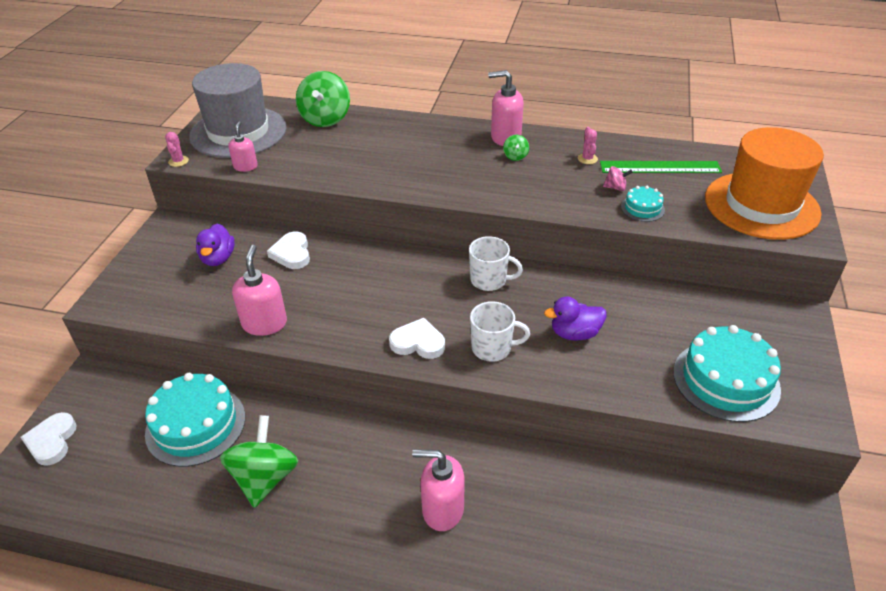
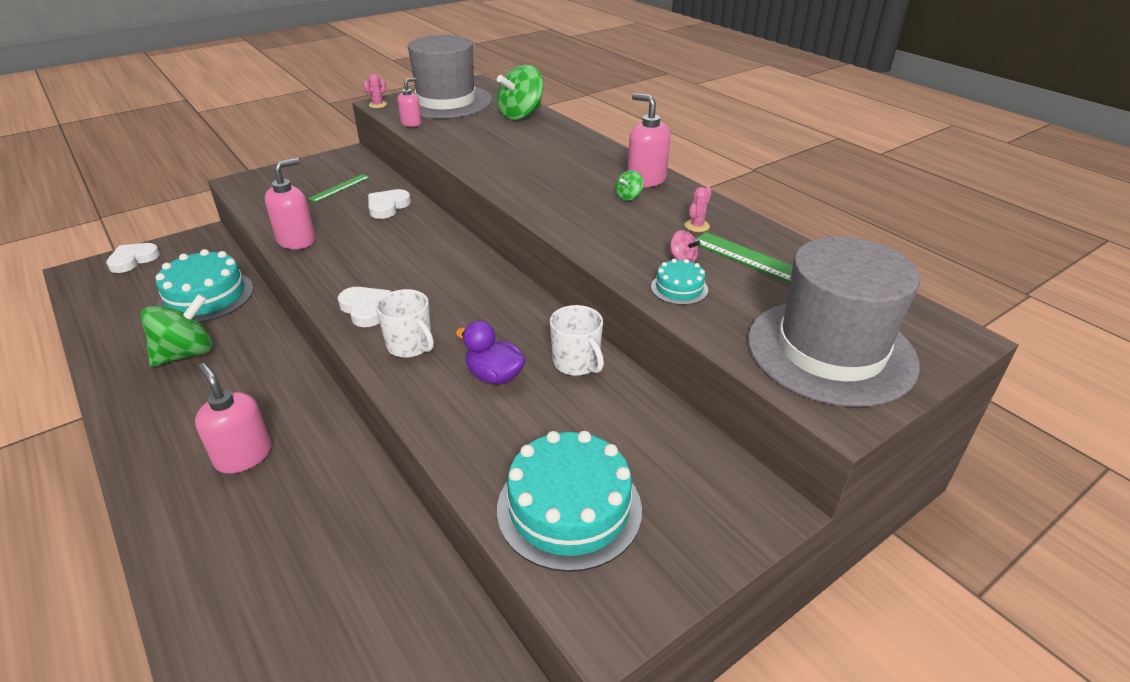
camera: 40 degrees right, 5 degrees down
(218, 258) = (339, 188): purple duck -> green ruler
(489, 280) = (494, 296): white mug -> white mug (576, 363)
(761, 205) = (830, 351): orange hat -> grey hat

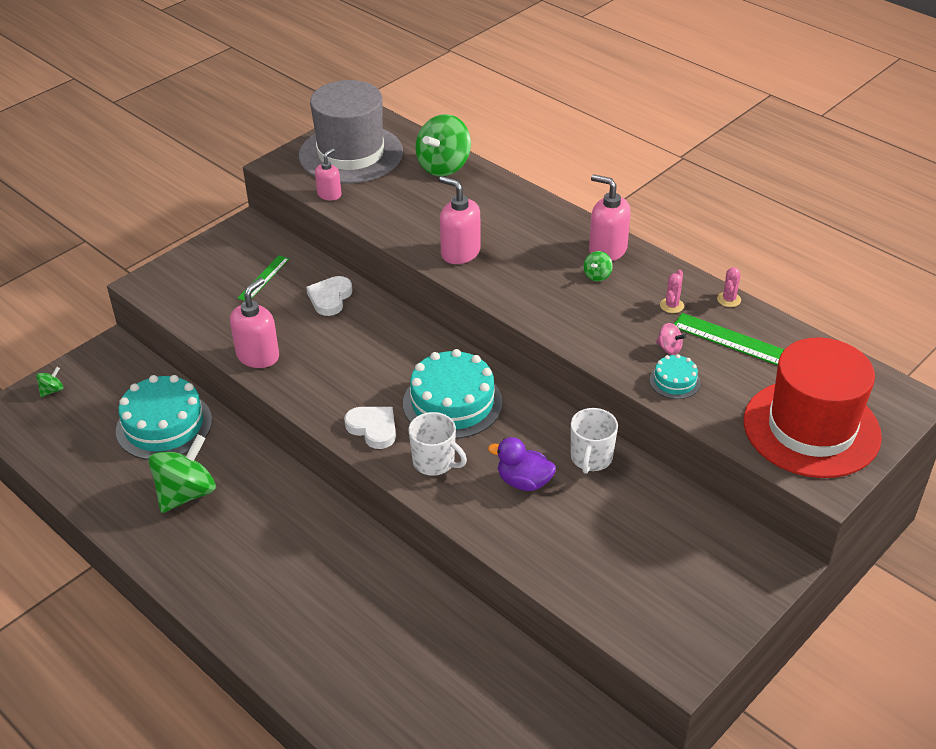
camera: 10 degrees left, 5 degrees up
(133, 260) = (52, 390): white heart -> green spinning top
(243, 456) = (306, 586): pink soap dispenser -> pink soap dispenser (460, 252)
(378, 105) = (275, 168): pink cactus -> pink cactus (729, 299)
(569, 508) = (629, 588): turquoise cake -> turquoise cake (452, 403)
(576, 363) = (591, 458): white mug -> white mug turned 60 degrees clockwise
(830, 351) = (811, 428): grey hat -> red hat

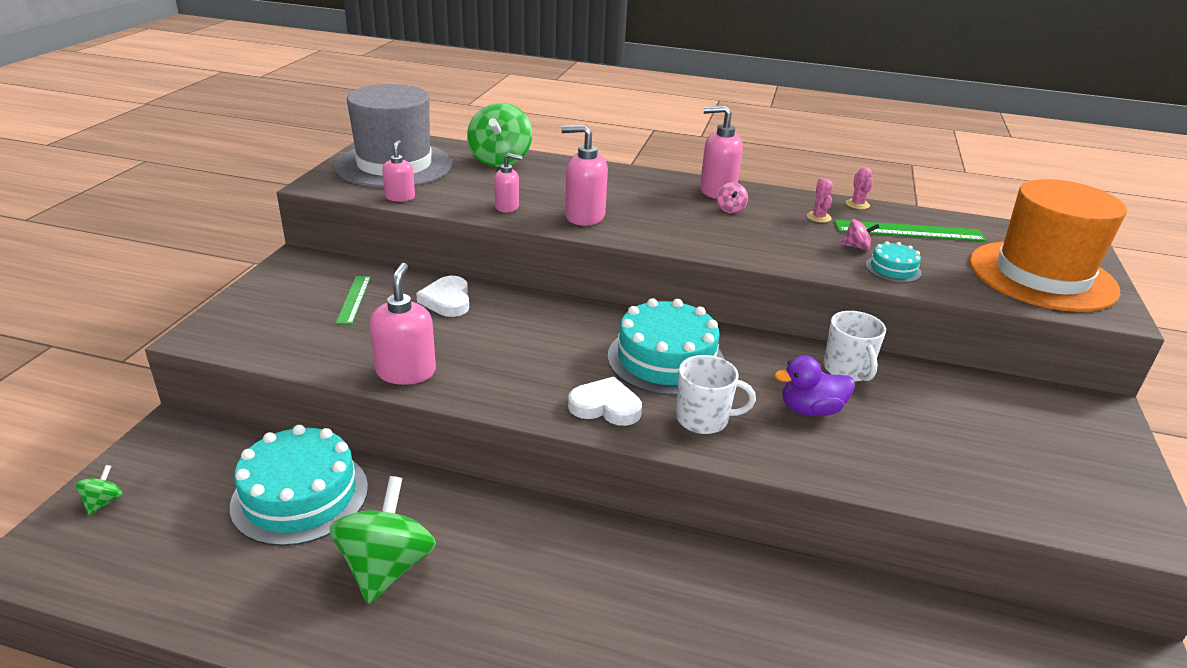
camera: 30 degrees left, 10 degrees down
(405, 226) = (507, 207): none -> pink soap dispenser
(597, 275) = (730, 209): green spinning top -> pink spinning top
(811, 428) = (1042, 276): red hat -> orange hat

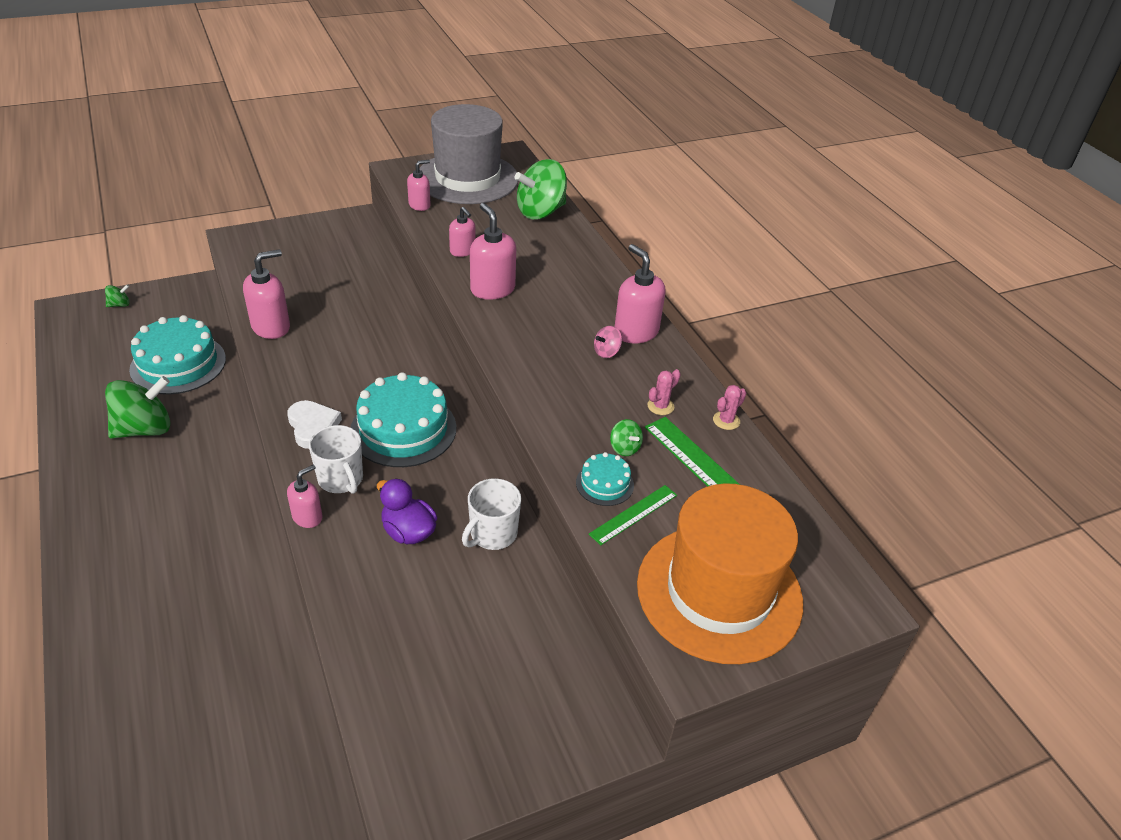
camera: 50 degrees right, 10 degrees up
(354, 299) = (333, 264): green ruler -> green ruler (633, 514)
(447, 300) = (374, 298): white heart -> none
(741, 459) = (307, 517): none -> pink soap dispenser
(856, 247) = (624, 448): pink spinning top -> green spinning top

